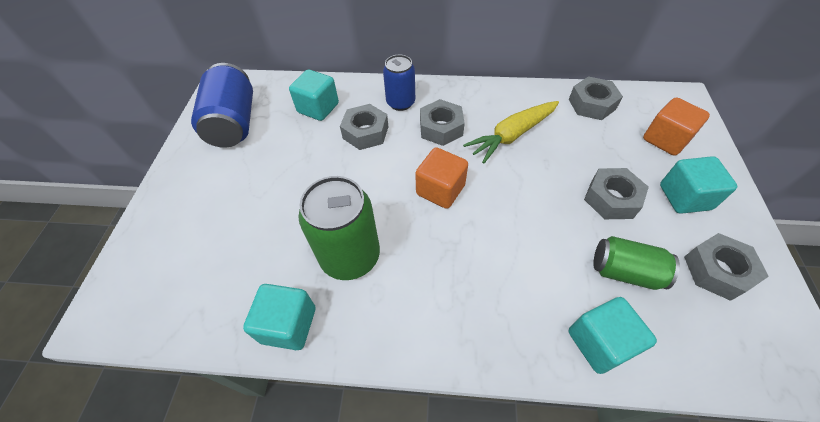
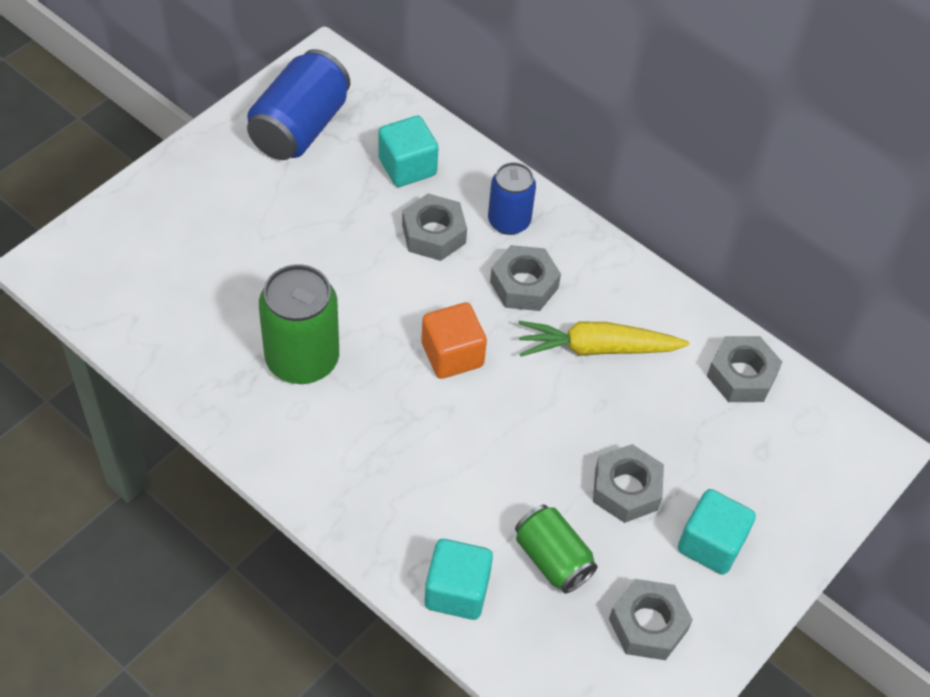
camera: 30 degrees right, 0 degrees up
(288, 325) = (199, 382): turquoise cube -> none
(665, 139) = (776, 475): orange cube -> none

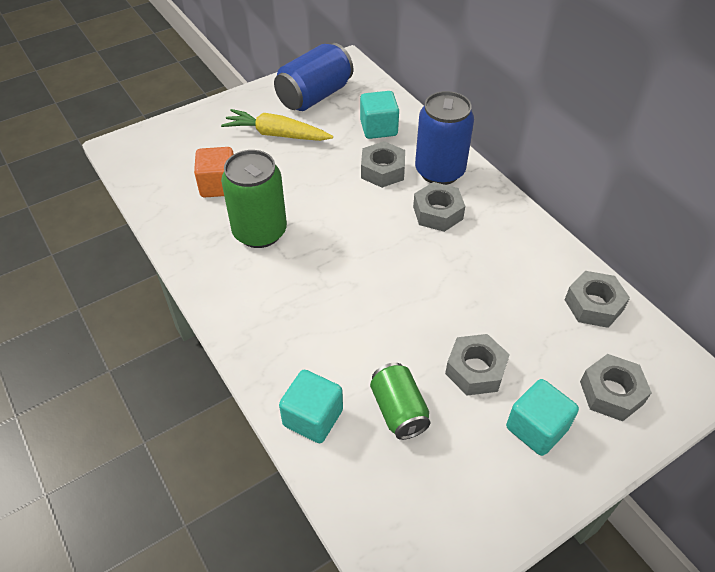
camera: 20 degrees right, 5 degrees down
(452, 355) = (369, 248): orange cube -> orange cube (219, 185)
(509, 221) = (439, 171): blue can -> blue can, size x1.58
(597, 348) = (481, 264): yellow carrot -> yellow carrot (276, 134)
(648, 625) = (464, 482): grey nut -> grey nut (611, 392)

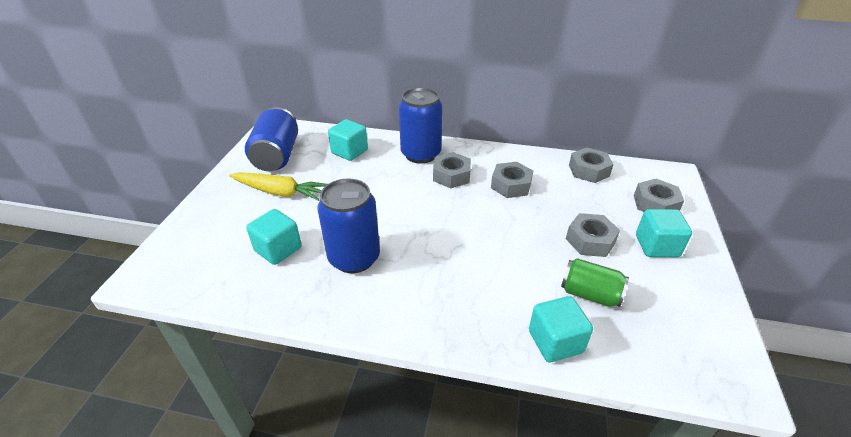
camera: 45 degrees left, 10 degrees down
(219, 185) = (278, 249): orange cube -> turquoise cube
(260, 232) = (354, 258): green can -> blue can
(276, 134) = (280, 192): yellow carrot -> yellow carrot turned 135 degrees counterclockwise
(382, 170) = (386, 172): grey nut -> grey nut (511, 185)

